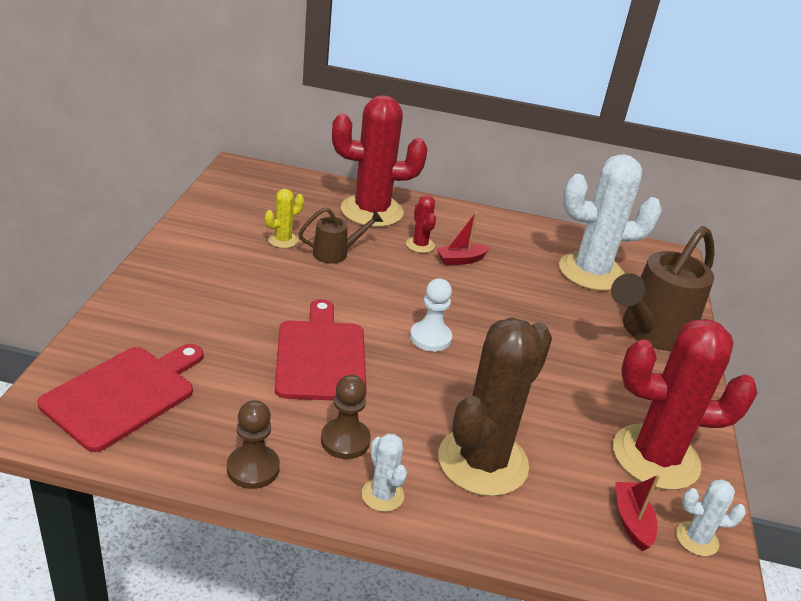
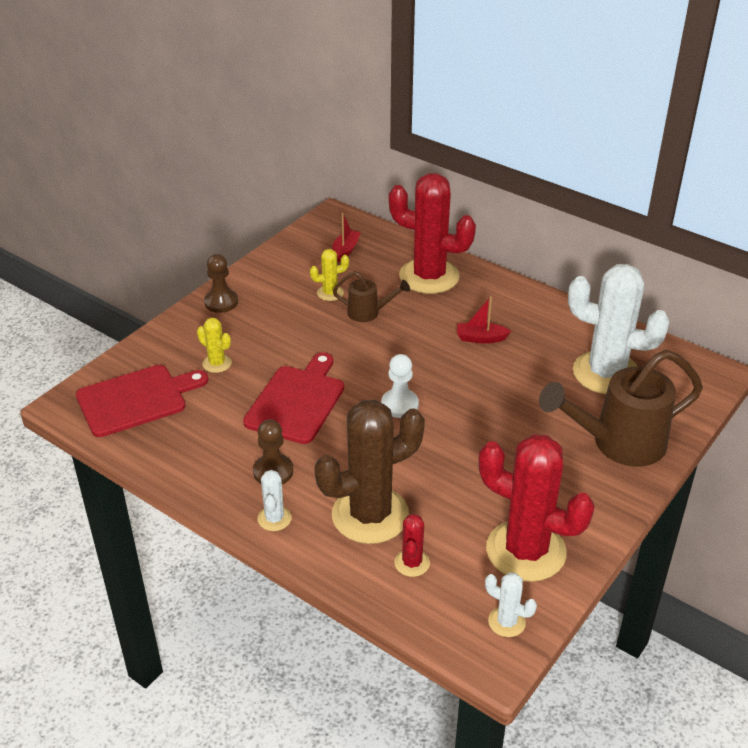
camera: 30 degrees right, 5 degrees up
(201, 333) = (217, 363): none -> yellow cactus
(253, 468) = (194, 475): brown pawn -> brown pawn (221, 302)
(420, 245) = (451, 317): red cactus -> red cactus (412, 563)
(632, 521) = (460, 593): red boat -> red boat (345, 250)

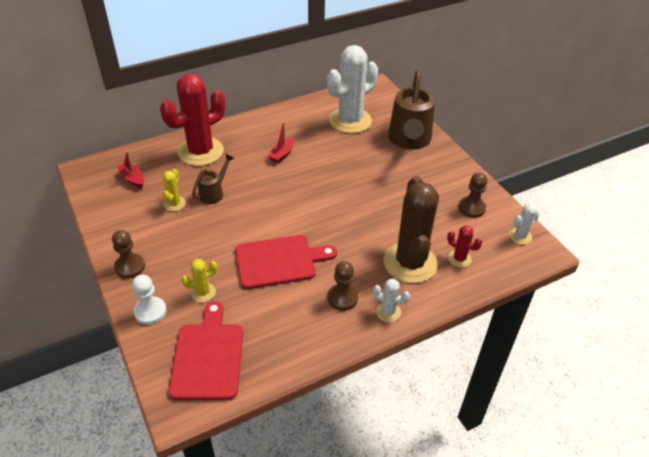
camera: 65 degrees left, 5 degrees up
(297, 401) = (279, 261): red cutting board -> red cutting board turned 120 degrees clockwise
(399, 405) = (318, 213): white pawn -> white pawn (150, 311)
(526, 551) = (471, 208): red cactus -> brown pawn

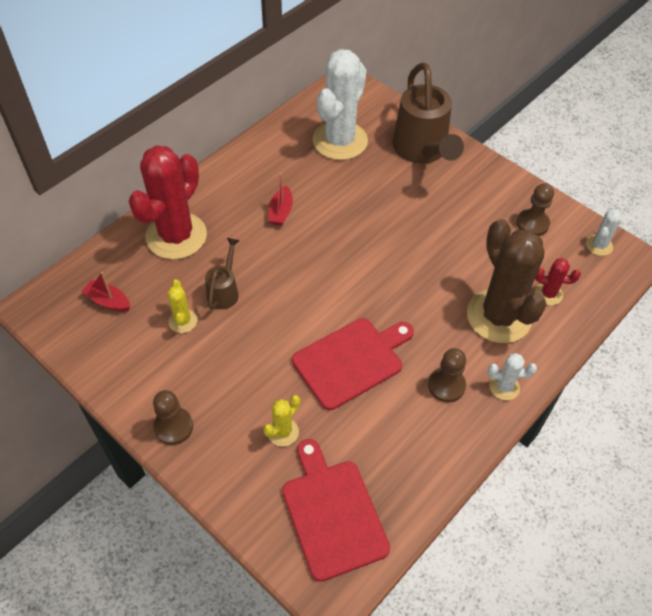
camera: 20 degrees left, 10 degrees up
(150, 311) = (232, 478): white pawn -> none

